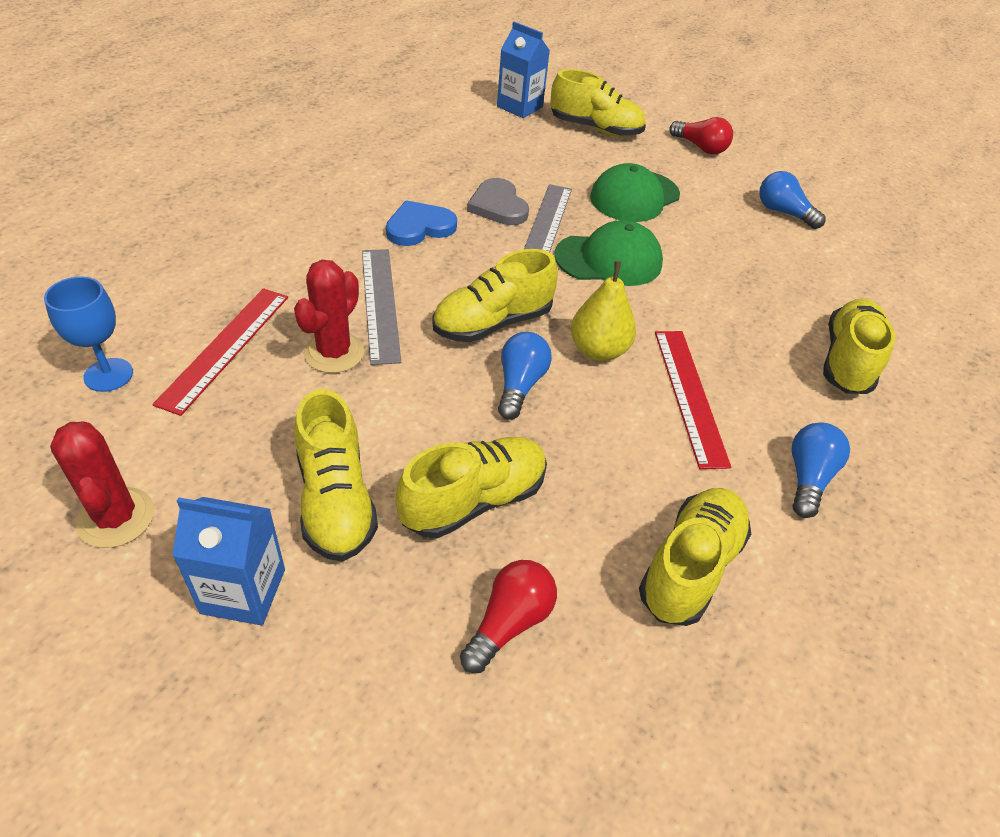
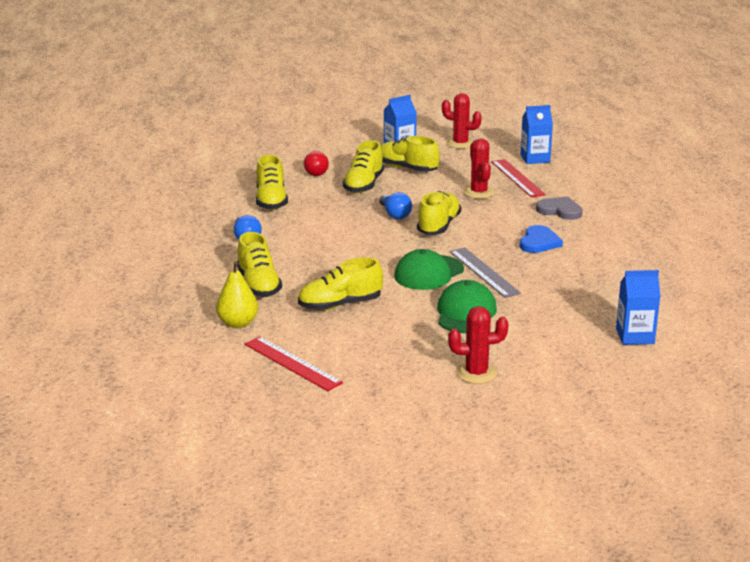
camera: 145 degrees right, 20 degrees down
(108, 375) = (535, 158): blue goblet -> blue carton
(380, 303) = (494, 211): grey ruler -> none
(498, 206) = (524, 270): grey heart -> grey heart (560, 210)
(595, 129) = (562, 347): yellow shoe -> yellow shoe (340, 305)
(598, 350) = (380, 237): yellow pear -> yellow pear (238, 323)
(689, 395) = (322, 240): red ruler -> red ruler (292, 363)
(700, 147) = (476, 373): red light bulb -> red cactus
(783, 212) = (366, 351): blue light bulb -> none

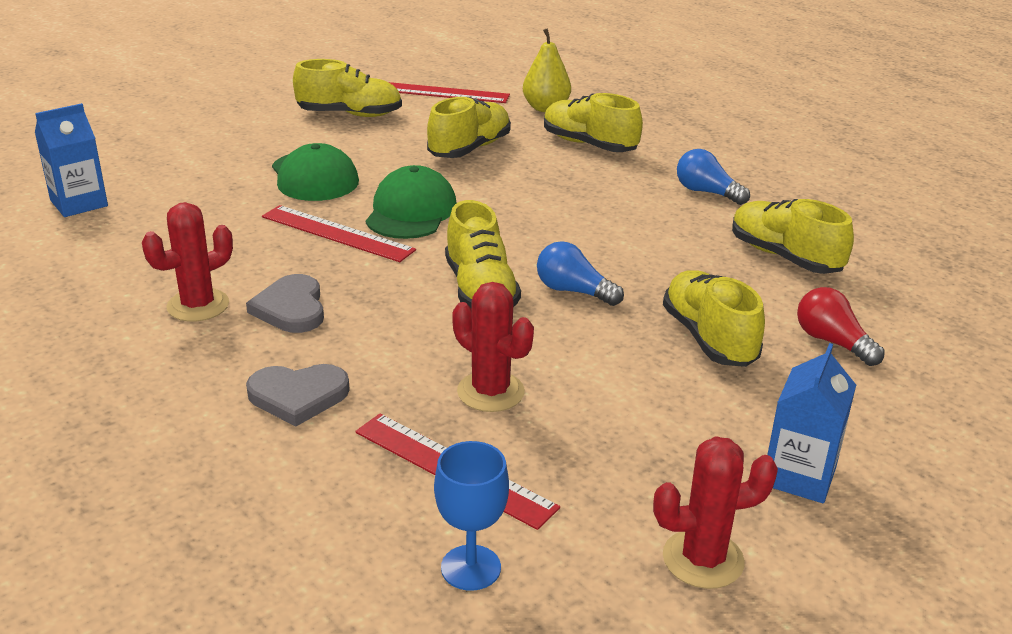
camera: 145 degrees right, 5 degrees up
(407, 168) = (698, 412): yellow shoe -> yellow shoe (349, 114)
(476, 373) = (251, 125): red cactus -> red cactus (198, 305)
(484, 272) = (337, 233): grey ruler -> red ruler
(535, 158) = (471, 568): blue carton -> blue goblet
(539, 242) = (291, 308): blue heart -> grey heart

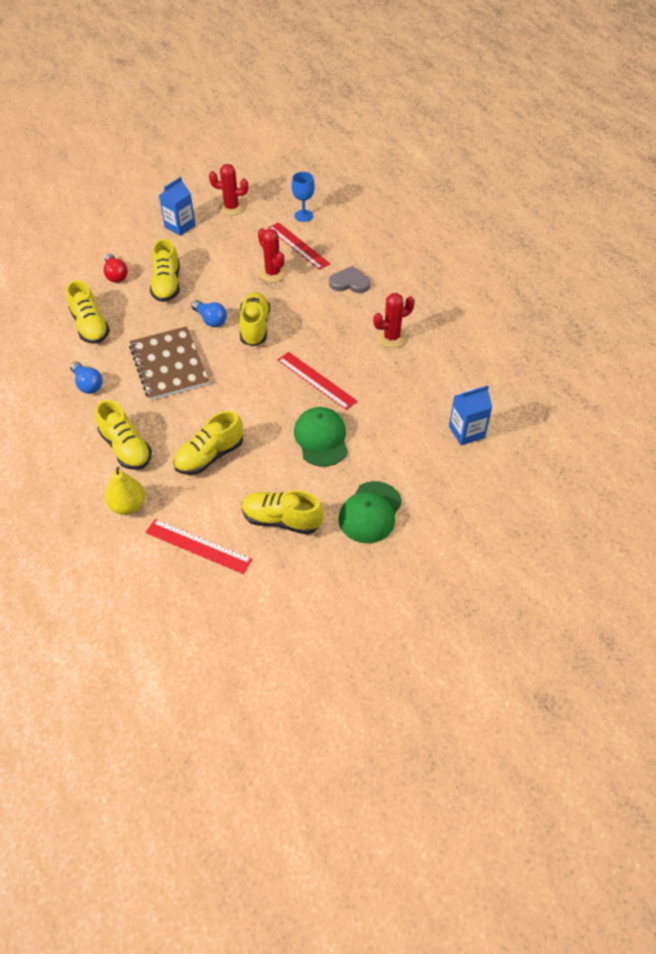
camera: 165 degrees left, 20 degrees up
(291, 308) = (347, 329): grey heart -> none
(411, 212) = (270, 393): green cap -> green cap (370, 512)
(599, 225) = (169, 365): none -> brown notebook

